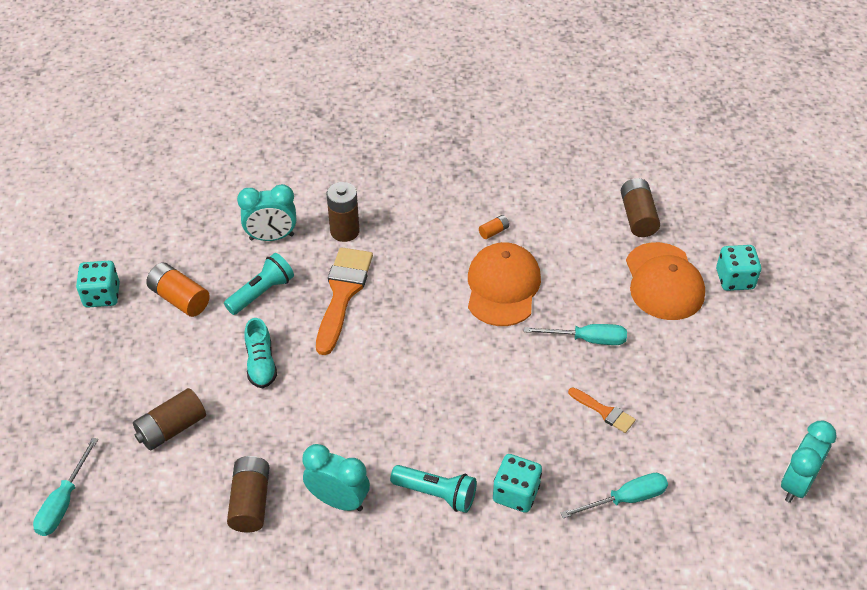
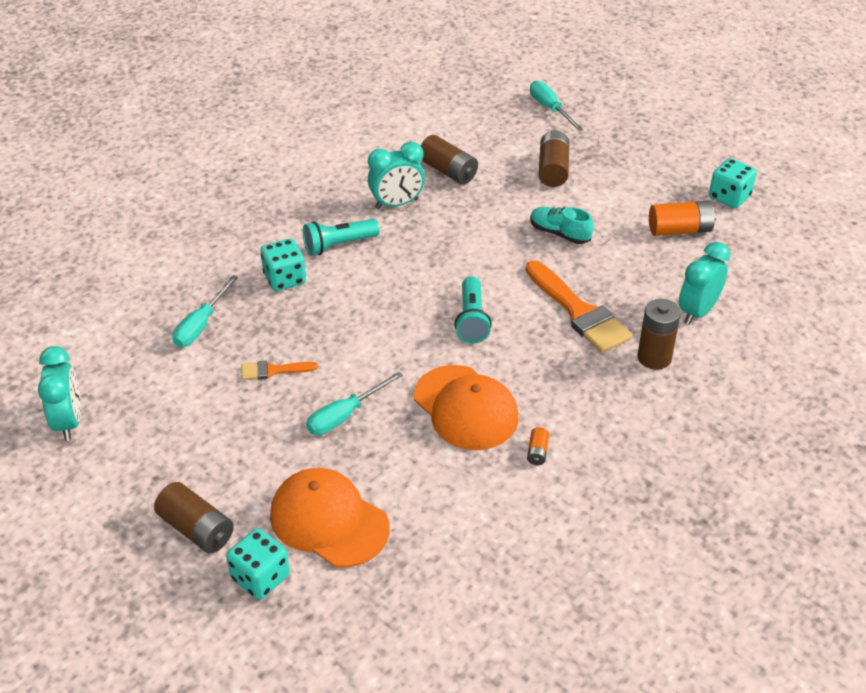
camera: 135 degrees right, 5 degrees down
(261, 293) = (635, 271): turquoise flashlight -> turquoise flashlight (472, 320)
(638, 217) = (424, 577): brown battery -> brown battery (196, 529)

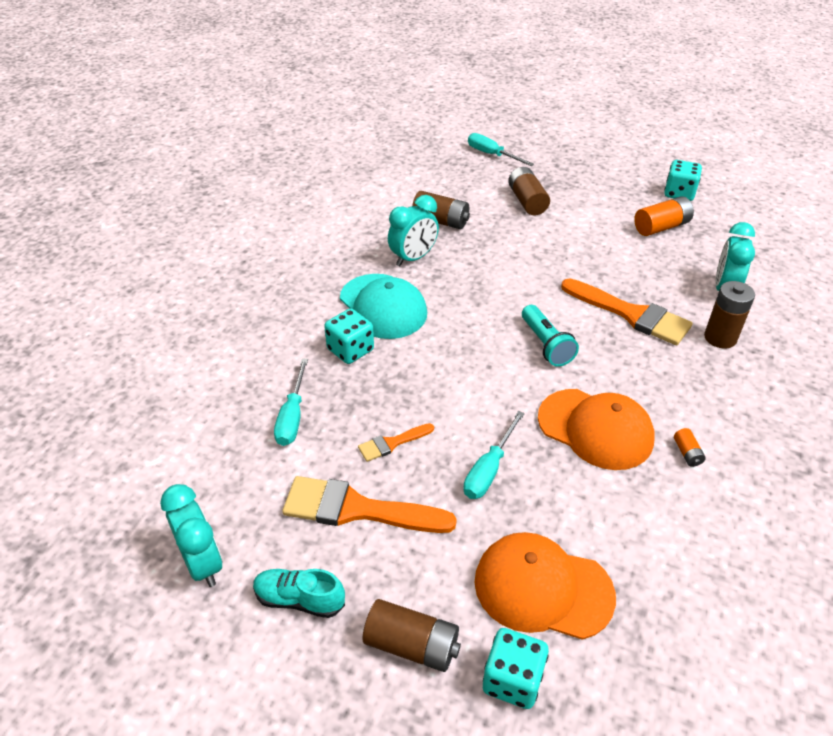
camera: 20 degrees left, 0 degrees up
(212, 416) = (357, 509): none -> orange brush
(339, 245) = (383, 306): turquoise flashlight -> turquoise cap
(559, 233) = (568, 252): turquoise shoe -> turquoise shoe (299, 599)

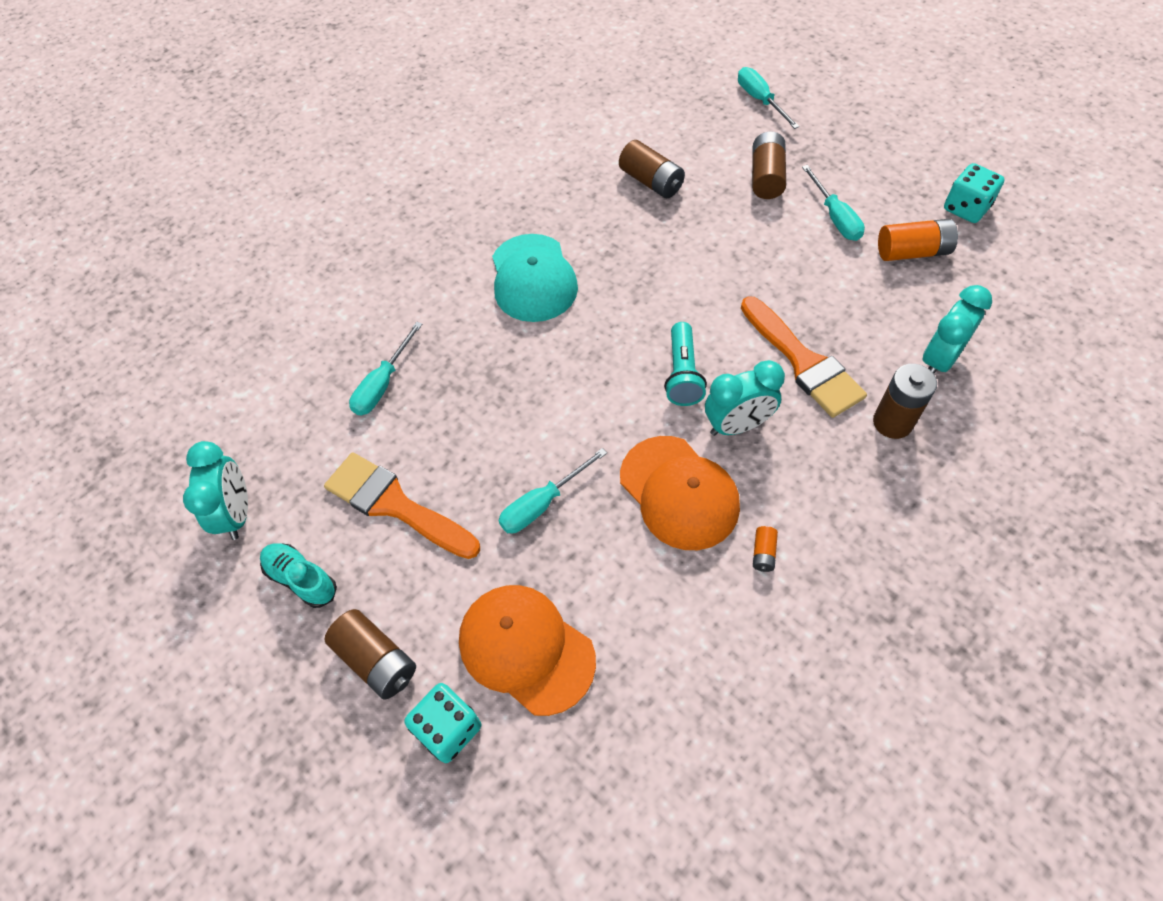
camera: 25 degrees right, 15 degrees up
(350, 350) = (474, 323): turquoise dice -> none
(392, 443) = (462, 443): orange brush -> none
(413, 258) = (595, 224): turquoise clock -> turquoise clock (737, 425)
(593, 217) = (835, 217): none -> turquoise screwdriver

